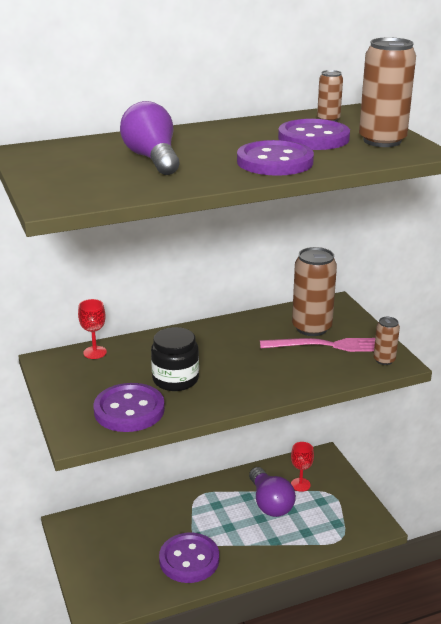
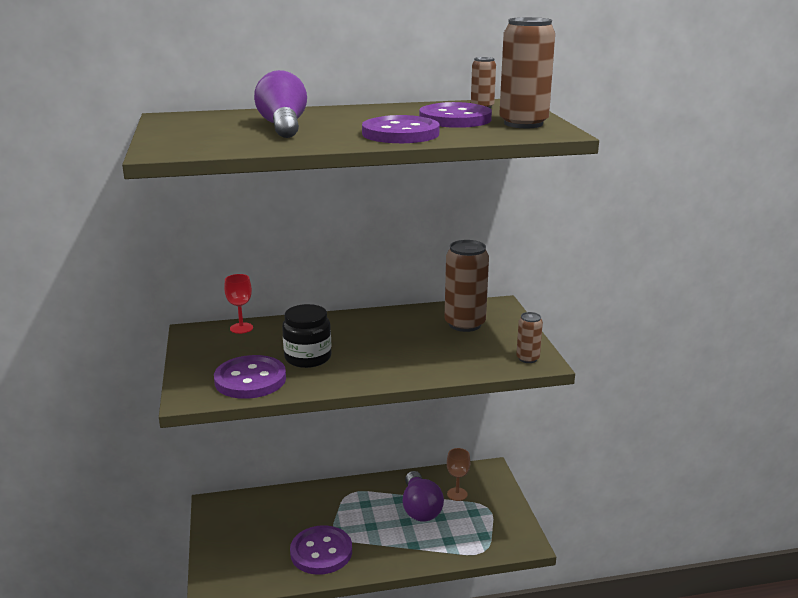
camera: 10 degrees right, 5 degrees down
(300, 484) = (457, 494): red goblet -> brown goblet
(330, 345) = (476, 341): pink fork -> none

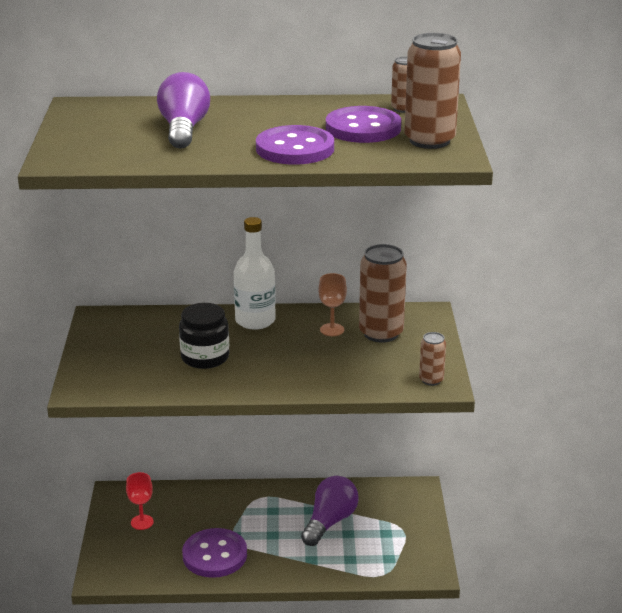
camera: 10 degrees right, 5 degrees up
(241, 328) = (147, 317): red goblet -> red goblet (142, 522)
(250, 380) = (142, 376): purple button -> none
(345, 323) = (255, 320): none -> white bottle
(420, 508) = (329, 522): purple light bulb -> purple light bulb turned 150 degrees counterclockwise
(457, 494) = (374, 511): brown goblet -> brown goblet (332, 330)

